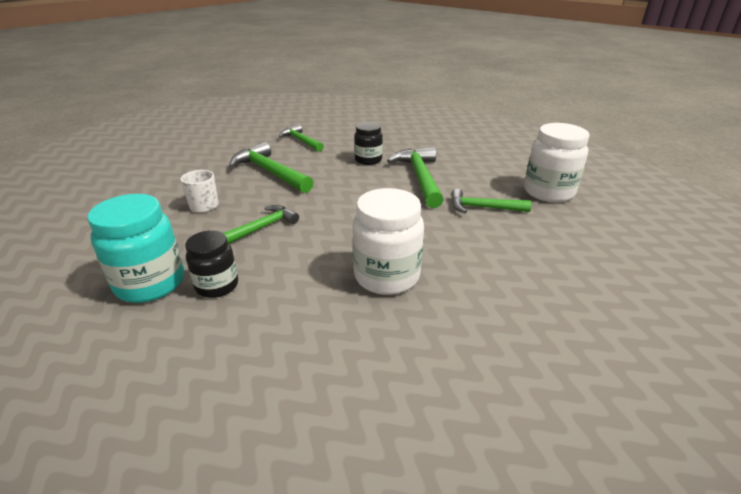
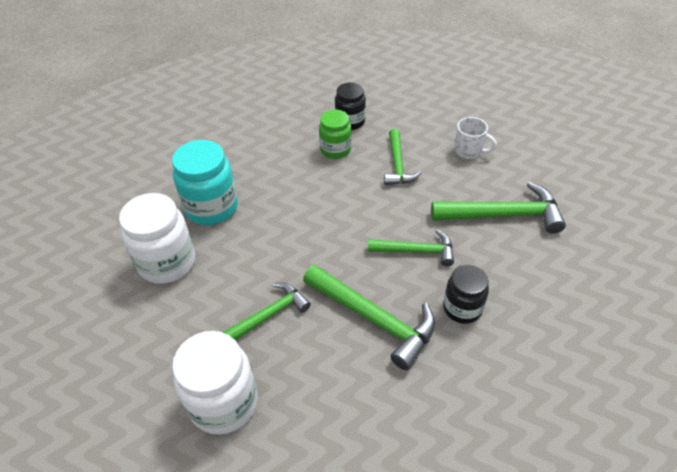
camera: 135 degrees right, 15 degrees up
(150, 283) = (383, 101): turquoise jar -> turquoise jar (211, 207)
(278, 270) = (335, 150): none -> green jar
(301, 141) = (581, 284): green hammer -> green hammer (416, 251)
(386, 276) = (269, 190): white jar -> white jar (167, 262)

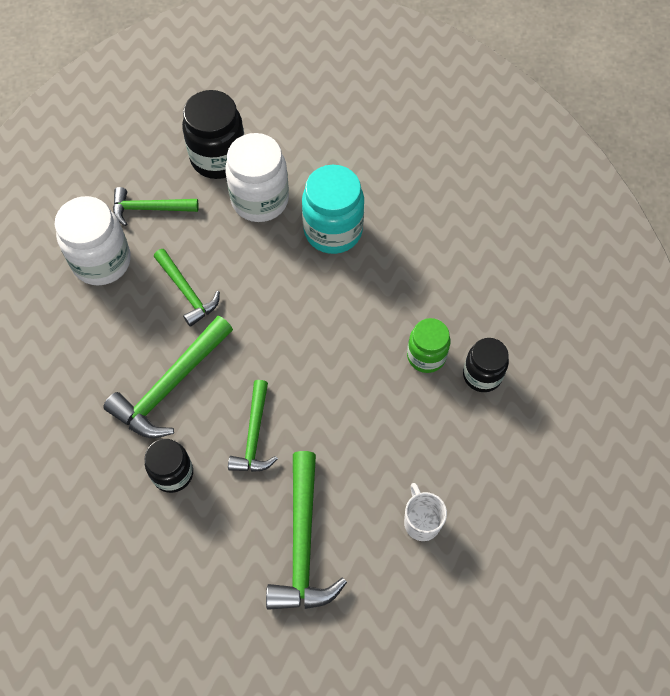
camera: 90 degrees right, 15 degrees up
(105, 301) = (218, 158): none -> black jar
(397, 164) = (397, 428): green hammer -> green hammer (149, 208)
(469, 151) = (421, 521): white mug -> white mug turned 135 degrees clockwise

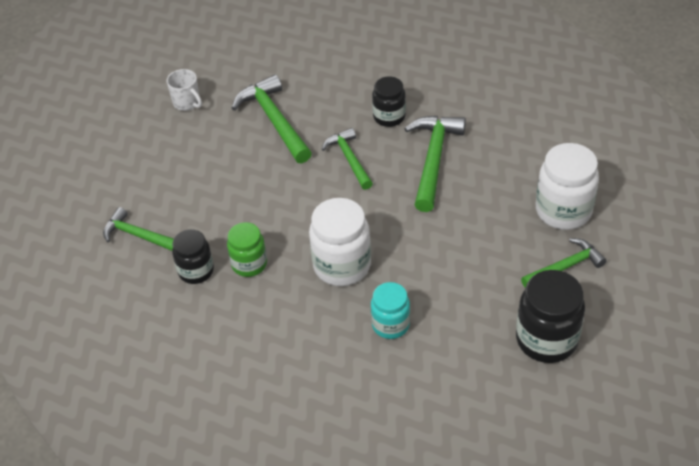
camera: 155 degrees right, 15 degrees down
(187, 292) = (476, 221): green hammer -> green hammer (138, 235)
(260, 200) = (476, 320): white jar -> white jar (342, 266)
(333, 231) = (390, 325): turquoise jar -> turquoise jar, size x0.63
(421, 521) = (199, 164): white mug -> white mug (187, 103)

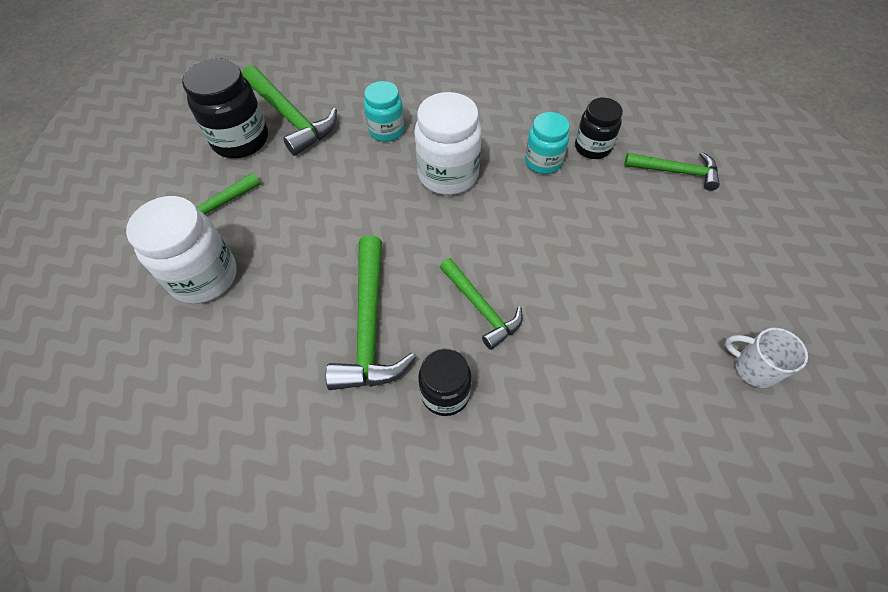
camera: 165 degrees right, 10 degrees up
(249, 264) = (543, 162): green jar -> turquoise jar
(274, 120) = (609, 356): green hammer -> green hammer (290, 117)

